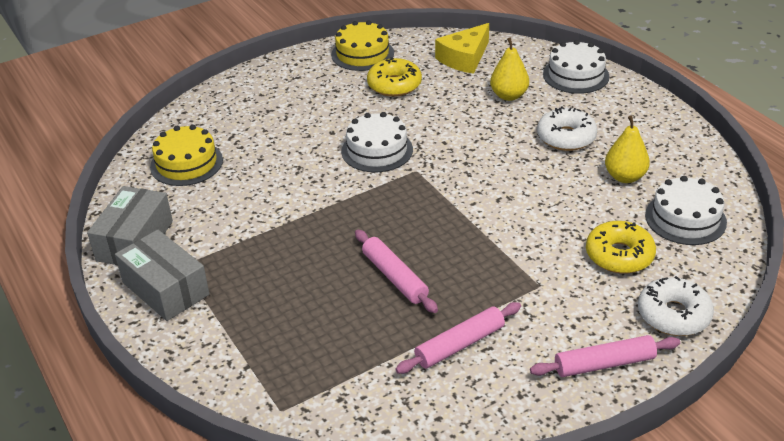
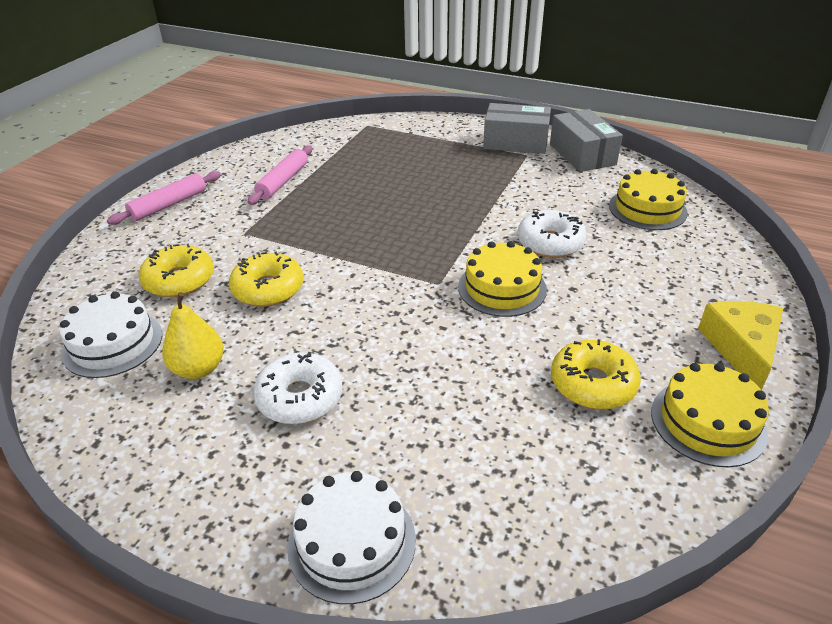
camera: 145 degrees right, 0 degrees up
(377, 150) = (502, 288): white cake -> yellow cake
(394, 277) = (367, 199): pink rolling pin -> none
(464, 58) = (560, 491): yellow cheese -> yellow cheese (741, 348)
(509, 95) = (426, 438): yellow pear -> none
(547, 217) = (268, 289): none -> yellow donut
(673, 315) = (116, 251): white donut -> white donut (550, 243)

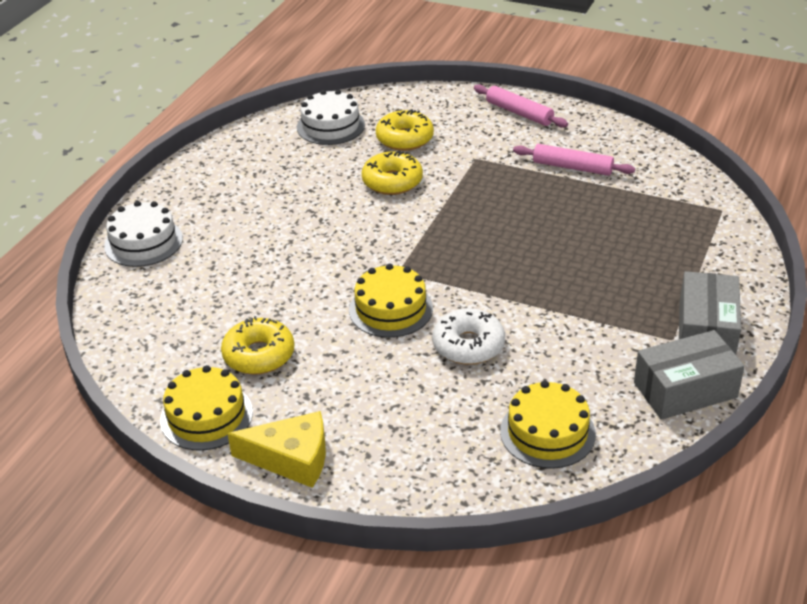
camera: 90 degrees right, 0 degrees up
(199, 369) = (300, 165): yellow pear -> none
(300, 397) = (265, 211): white donut -> none

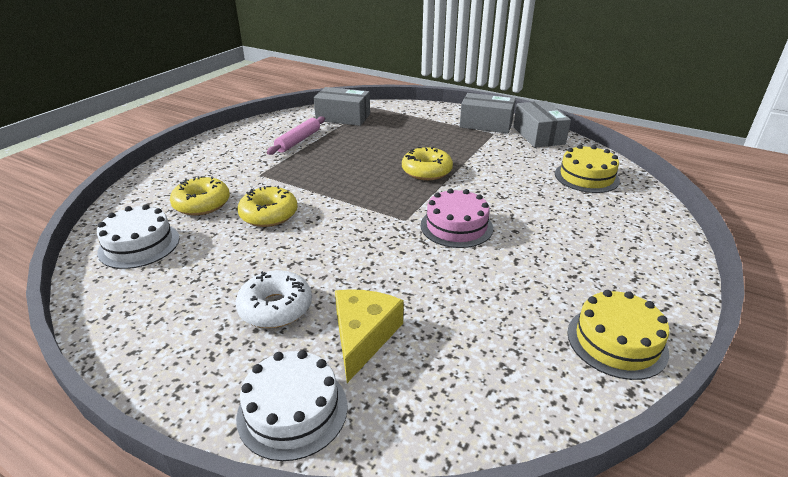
camera: 85 degrees left, 5 degrees down
(259, 355) = (520, 304): yellow donut -> yellow donut (426, 171)
(291, 458) = (654, 286): yellow cheese -> yellow cheese (363, 336)
(391, 309) = (456, 226): yellow cake -> pink cake
(468, 345) = (502, 196): white donut -> white donut (275, 308)
(519, 113) = (207, 152): pink rolling pin -> none
(666, 190) = (343, 117): none -> grey box

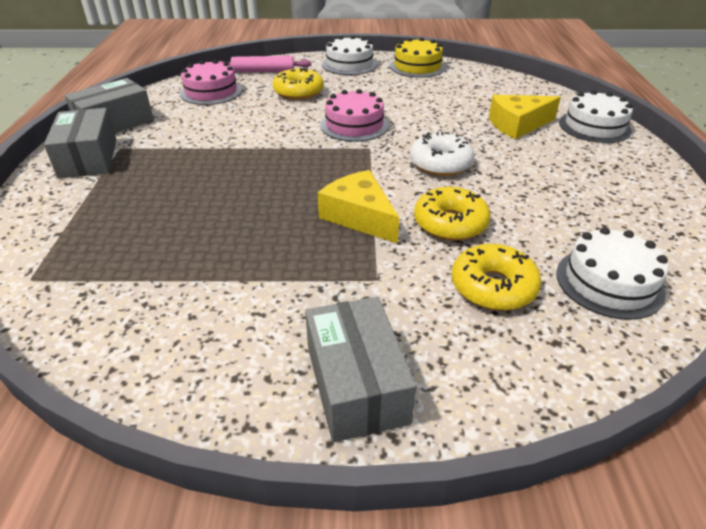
camera: 120 degrees left, 5 degrees up
(275, 308) = (546, 162): white donut -> white donut (440, 163)
(298, 141) = (238, 297): pink rolling pin -> pink rolling pin (263, 71)
(319, 186) = (359, 216): none -> yellow cheese
(343, 117) = (102, 292): grey box -> grey box (356, 384)
(426, 171) = (260, 162): yellow donut -> yellow donut (298, 92)
(586, 177) = (211, 92): yellow cake -> pink cake
(646, 280) = (349, 64): none -> white cake

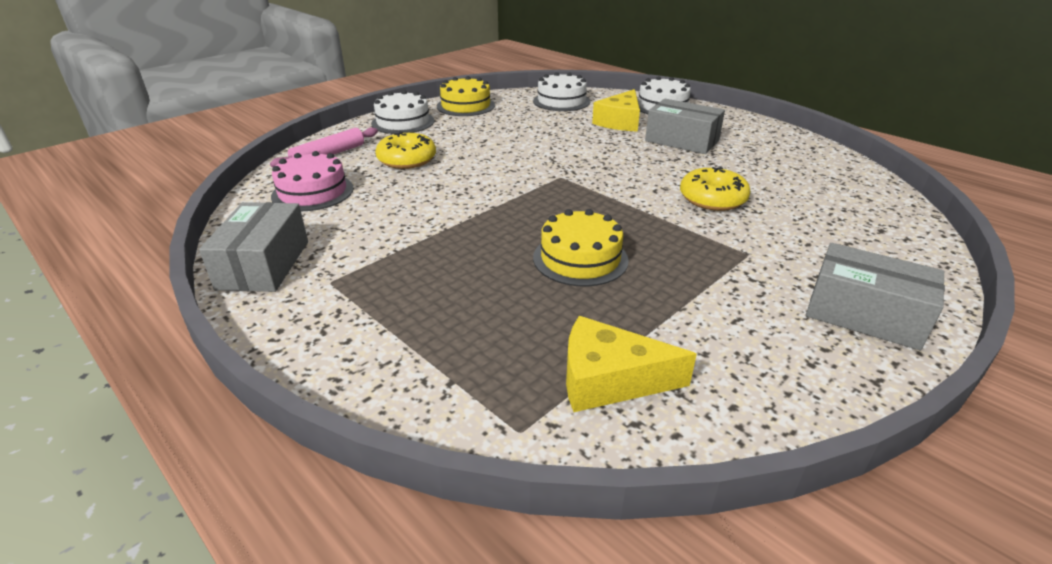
camera: 45 degrees left, 5 degrees down
(88, 158) = (314, 308): grey box -> grey box (682, 141)
(257, 209) = (580, 258): none -> yellow cake
(354, 125) = (513, 166): pink cake -> none
(359, 216) = (656, 224): yellow cheese -> yellow cheese (609, 379)
(440, 163) = (628, 166): white donut -> none
(493, 287) = (805, 221): yellow donut -> none
(609, 282) = (839, 188): white cake -> white cake (561, 101)

